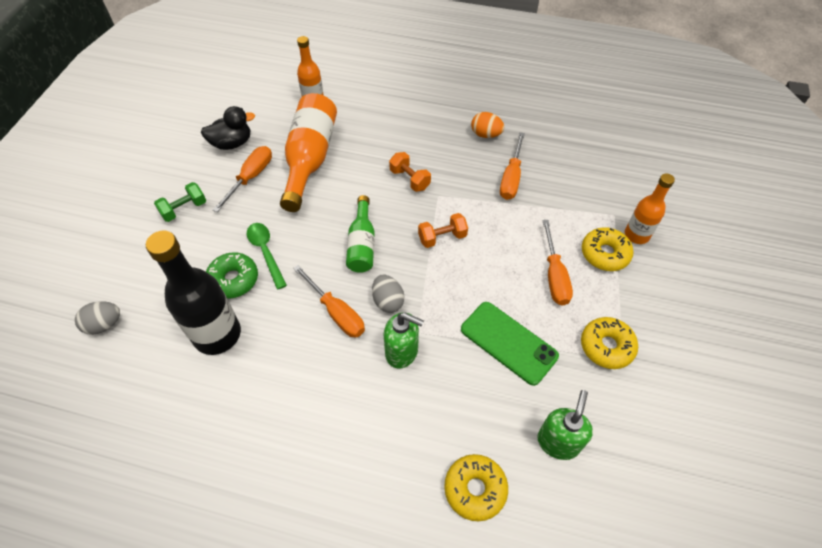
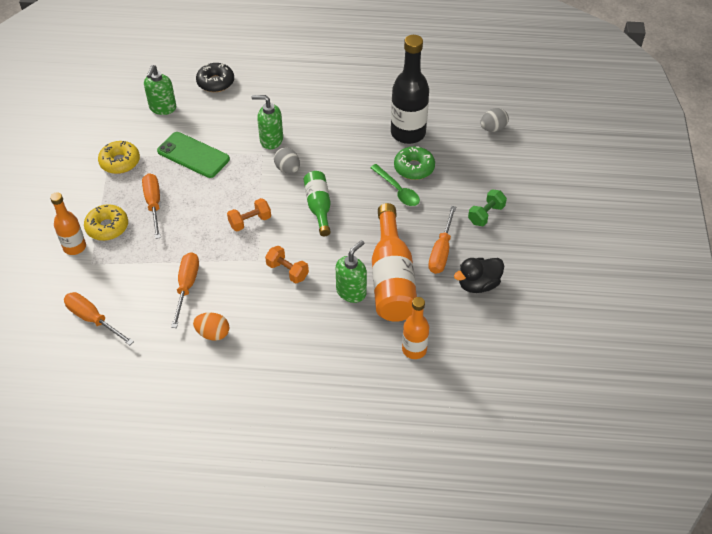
camera: 170 degrees right, 5 degrees down
(336, 312) = (325, 157): orange screwdriver -> orange screwdriver (93, 319)
(352, 152) = (351, 291): none -> green soap dispenser
(475, 489) = (215, 82): yellow donut -> black donut

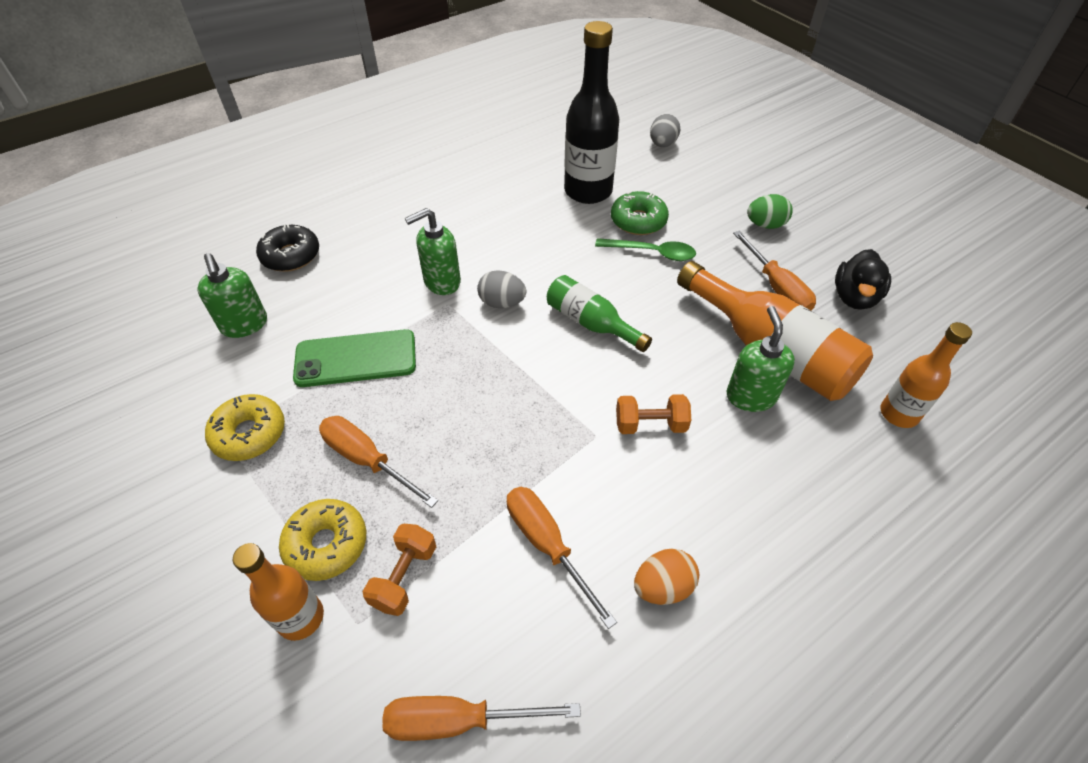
camera: 40 degrees left, 0 degrees up
(250, 222) = (530, 394): orange dumbbell -> orange dumbbell (404, 577)
(486, 214) = (765, 225): green dumbbell -> green egg

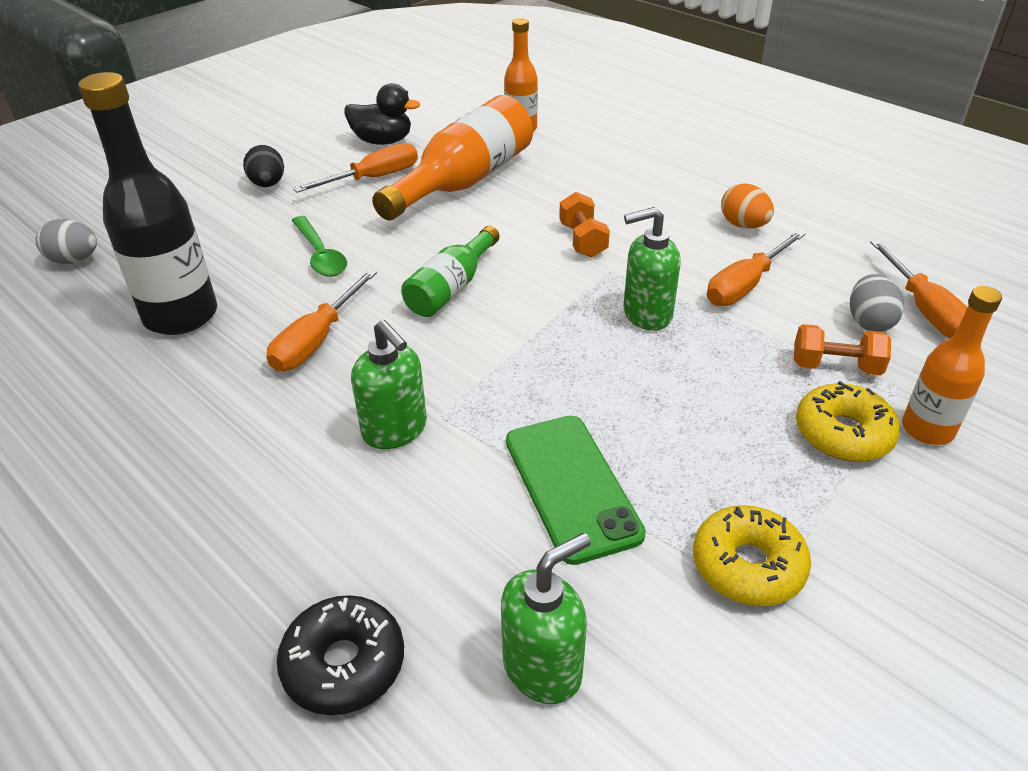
camera: 100 degrees left, 10 degrees down
(367, 460) = (724, 429): orange screwdriver -> orange screwdriver (317, 340)
(502, 303) = (429, 363): grey egg -> grey egg (869, 322)
(638, 221) = (255, 269): green donut -> none
(651, 253) = (320, 255): green spoon -> green spoon turned 150 degrees clockwise
(750, 396) = (526, 191): green soap dispenser -> green soap dispenser (646, 314)
(765, 225) = (268, 184): green egg -> black egg

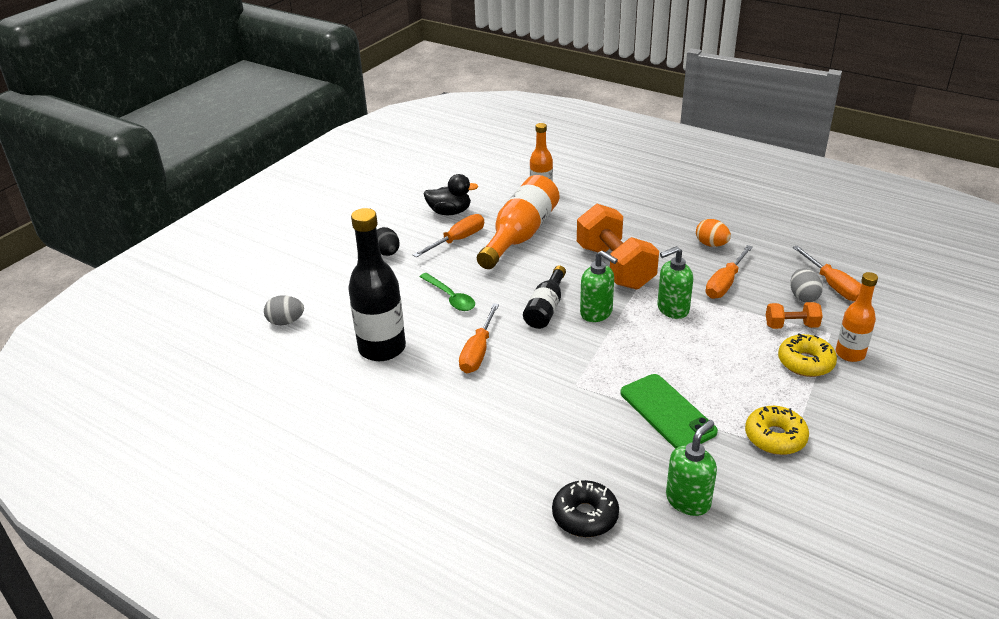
camera: 10 degrees left, 5 degrees down
(395, 430) = (553, 397): green soap dispenser -> green soap dispenser (596, 313)
(451, 288) = (546, 308): green bottle -> black bottle
(583, 240) = (615, 267): orange dumbbell -> orange dumbbell, size x2.08

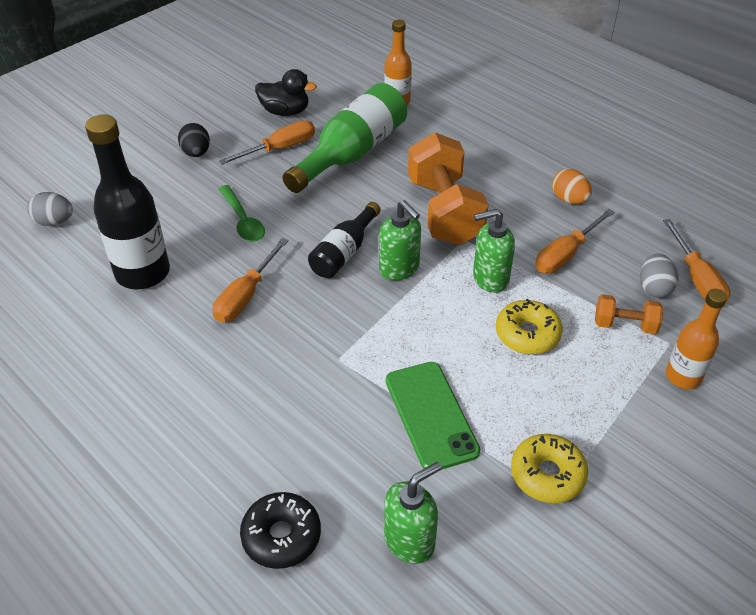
camera: 10 degrees right, 10 degrees up
(520, 235) = (352, 153): orange bottle -> green bottle
(805, 362) = (623, 378): yellow donut -> yellow donut (527, 334)

